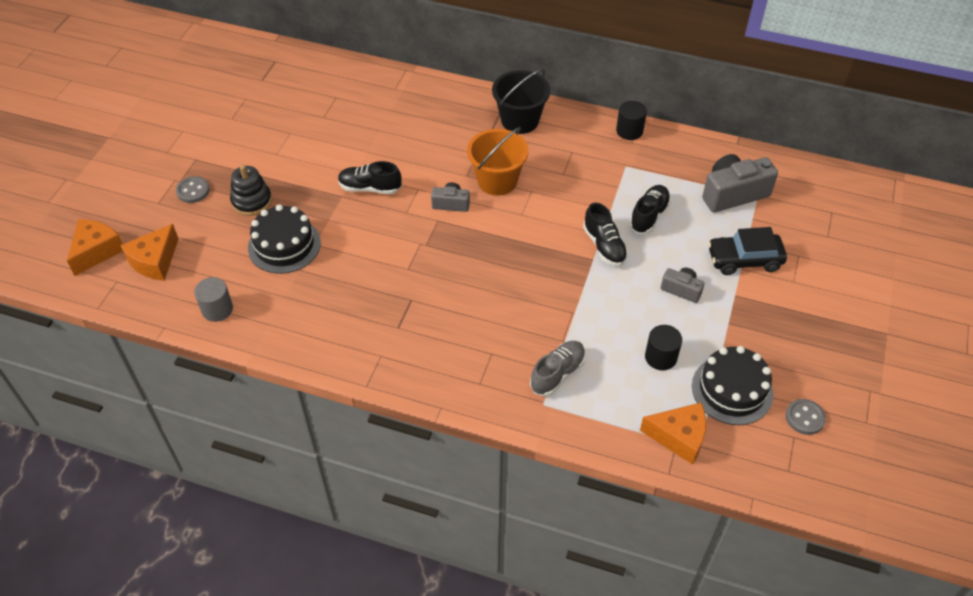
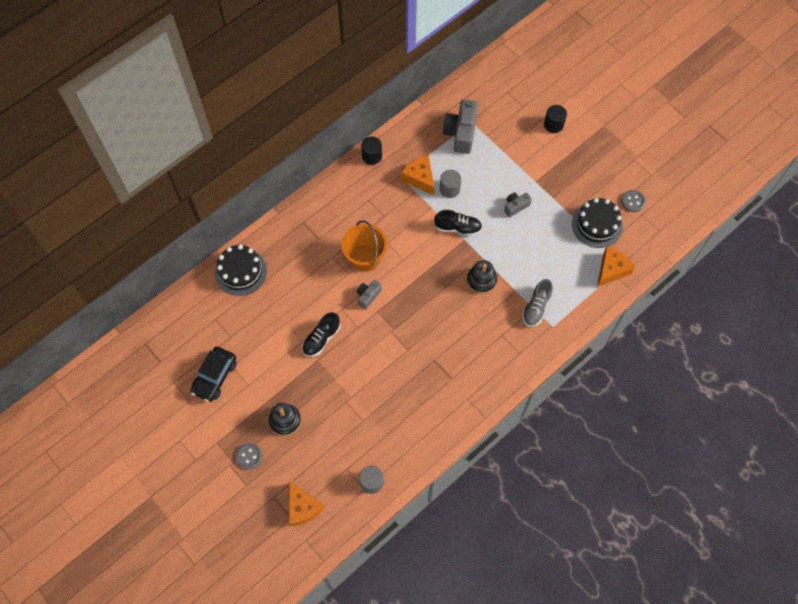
camera: 60 degrees left, 15 degrees up
(96, 251) = (268, 544): orange cheese -> orange cheese (420, 178)
(284, 245) = (340, 416): black cake -> black cake (240, 271)
(520, 120) = (319, 214): black bucket -> none
(551, 300) = (481, 280): none -> black stacking toy
(557, 374) = (536, 307): grey shoe -> grey shoe turned 135 degrees counterclockwise
(649, 216) = (449, 189): black shoe -> grey cylinder
(660, 357) = (555, 247): black cylinder -> black cylinder (553, 124)
(744, 259) = (513, 160): black car -> black car (215, 377)

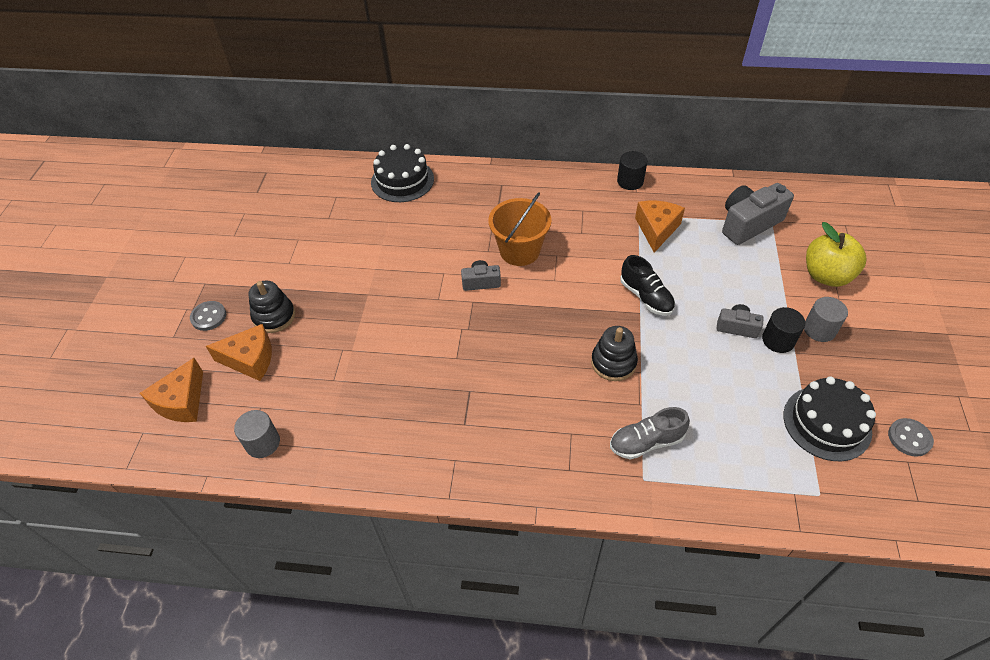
camera: 50 degrees right, 15 degrees down
(215, 377) = (275, 235): black car -> none
(321, 338) = (394, 280): black shoe -> none
(449, 189) = (678, 259): grey cylinder -> grey cylinder (819, 329)
(526, 136) = (826, 275): none -> yellow apple
(553, 124) = (874, 288): black cylinder -> black cylinder (778, 340)
(611, 270) = (795, 487): orange cheese -> orange cheese (250, 359)

